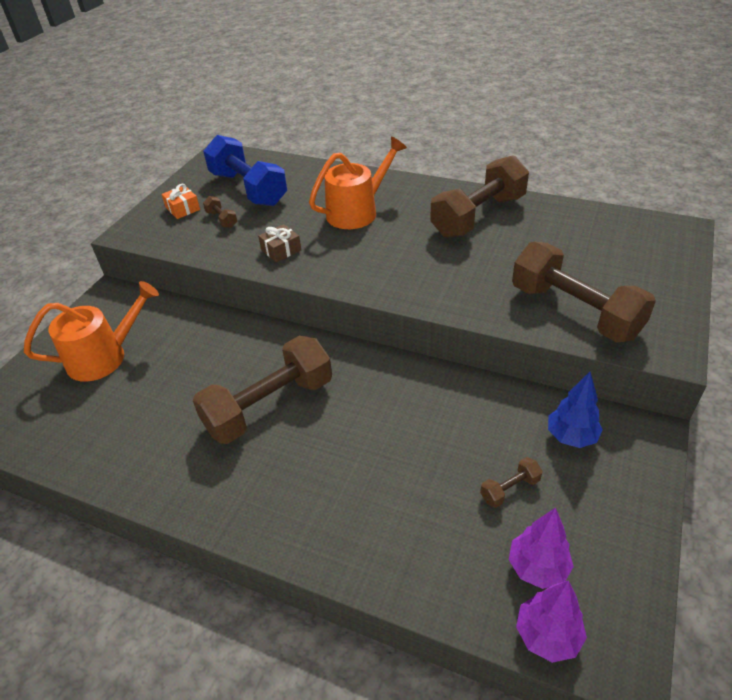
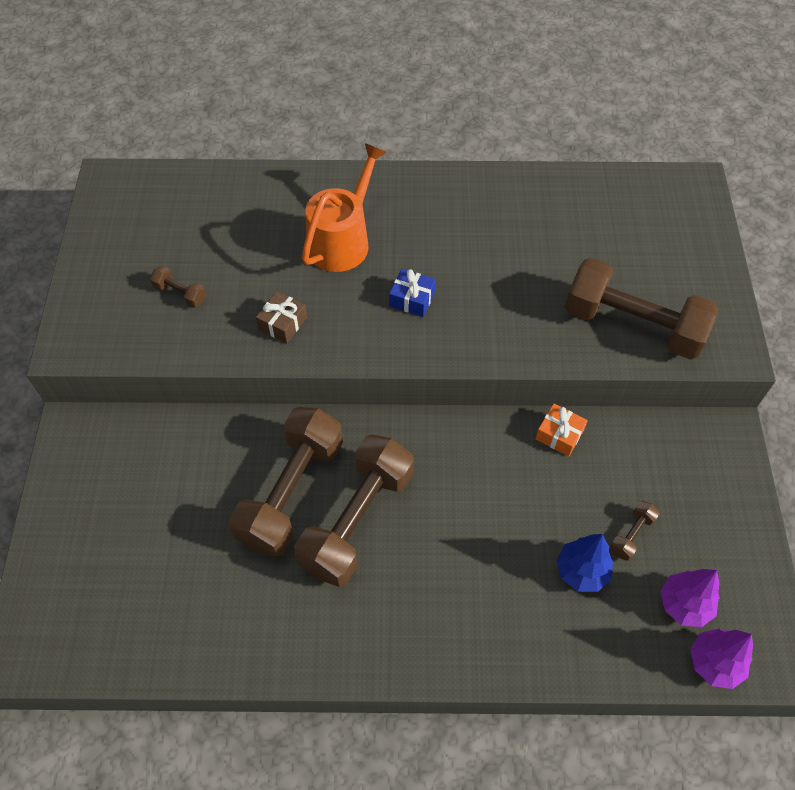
camera: 25 degrees left, 15 degrees up
(104, 357) = (126, 519): orange watering can -> none
(183, 209) = (117, 288): orange gift -> orange gift (559, 435)
(248, 189) = (185, 234): blue dumbbell -> none
(389, 255) = (412, 299): none -> blue gift
(478, 216) = (484, 215): brown dumbbell -> brown dumbbell (291, 492)
(571, 437) = (664, 459): blue tree -> blue tree (581, 571)

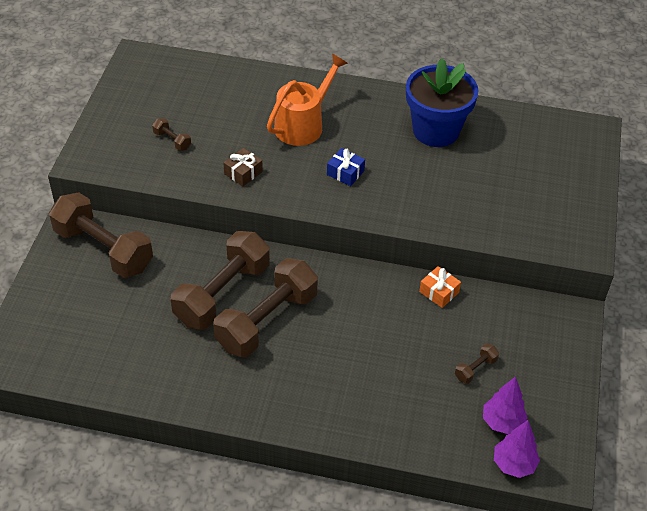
camera: 10 degrees right, 10 degrees down
(508, 219) = (436, 131): none -> blue flower pot
(581, 571) = (429, 385): blue tree -> none
(633, 325) = (512, 218): brown dumbbell -> brown dumbbell (103, 249)

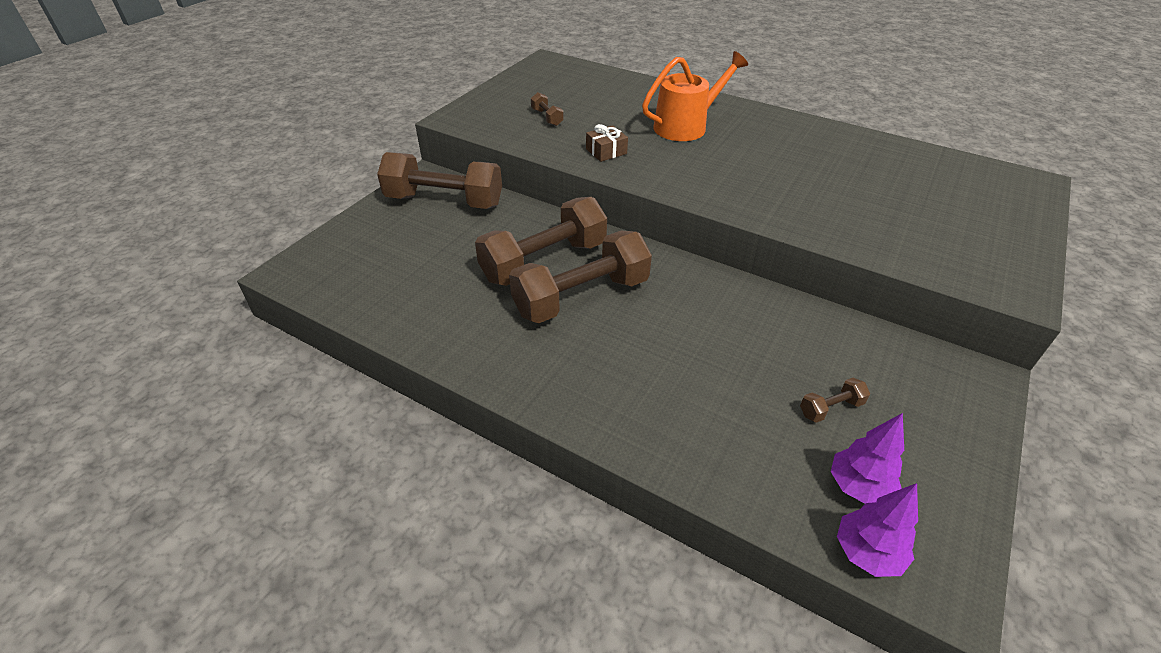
camera: 20 degrees right, 5 degrees down
(103, 249) = (444, 201): brown dumbbell -> brown dumbbell turned 45 degrees counterclockwise
(345, 173) = (718, 169): blue gift -> none
(436, 131) = (833, 152): blue flower pot -> none
(439, 292) = (800, 312): orange gift -> none

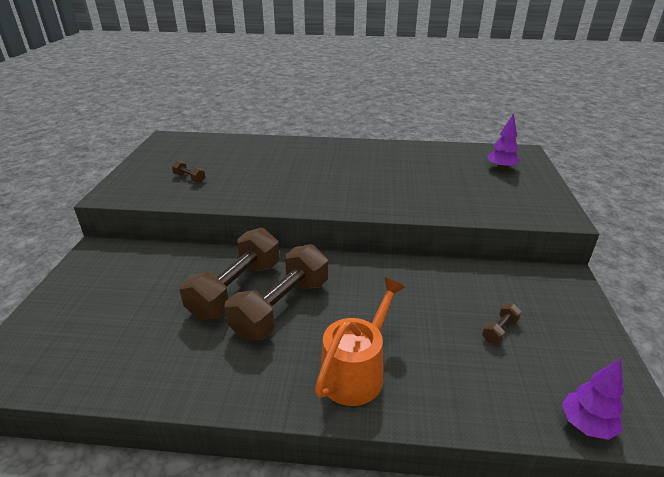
camera: 25 degrees left, 10 degrees down
(444, 201) = (123, 265): brown dumbbell -> none
(606, 151) = (251, 192): brown gift -> none
(685, 126) = (298, 163): orange watering can -> orange watering can (356, 372)
(858, 487) = (550, 379): purple tree -> purple tree (501, 168)

